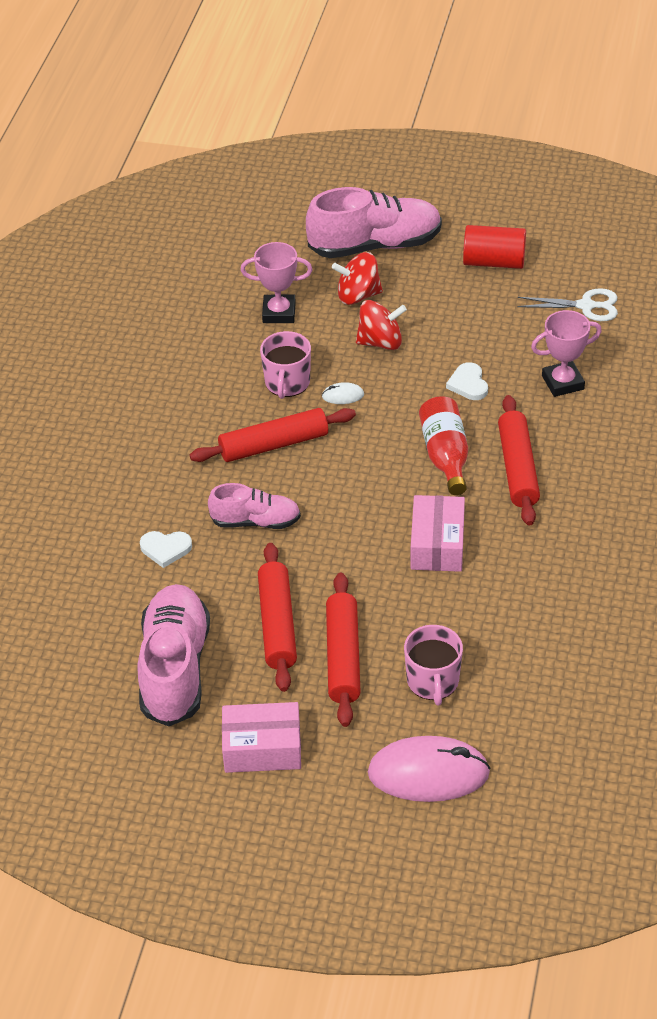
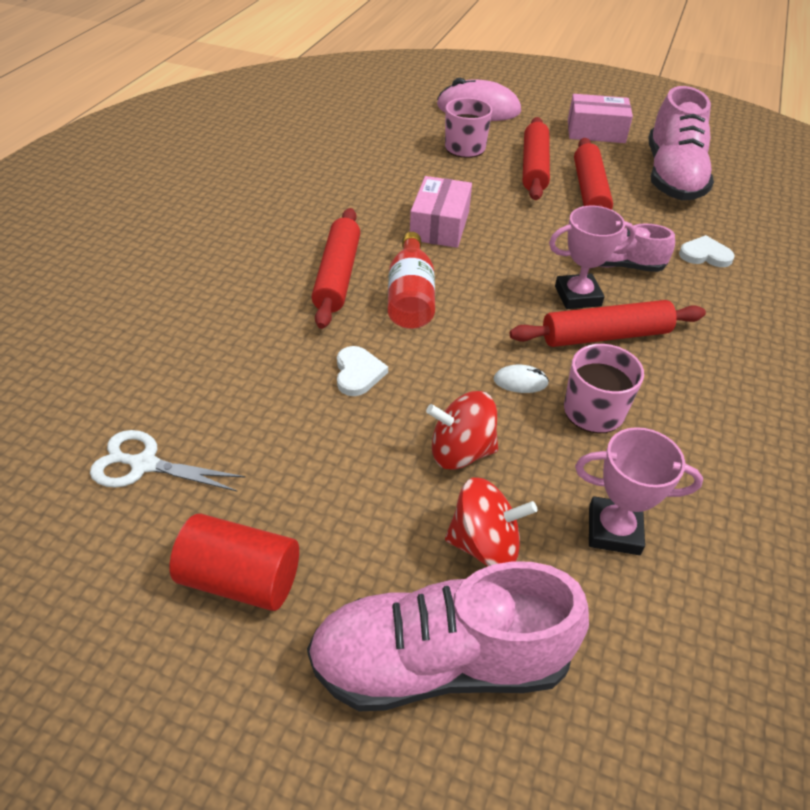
camera: 175 degrees left, 0 degrees up
(562, 382) = (241, 357): pink trophy -> pink trophy (577, 296)

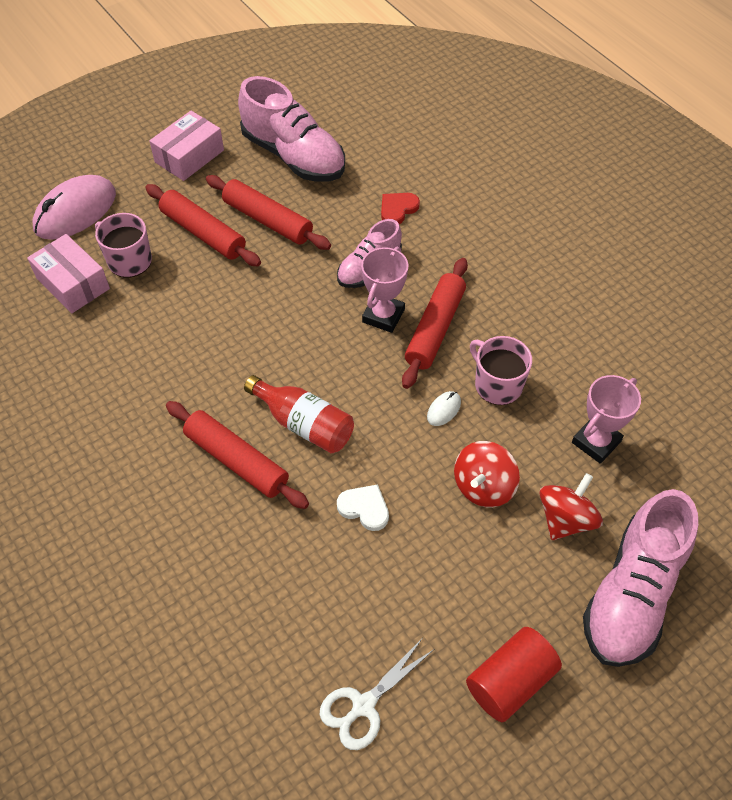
camera: 55 degrees left, 10 degrees up
(439, 225) = (228, 349): pink box -> pink box (73, 283)
(705, 255) = (398, 209): white heart -> red heart

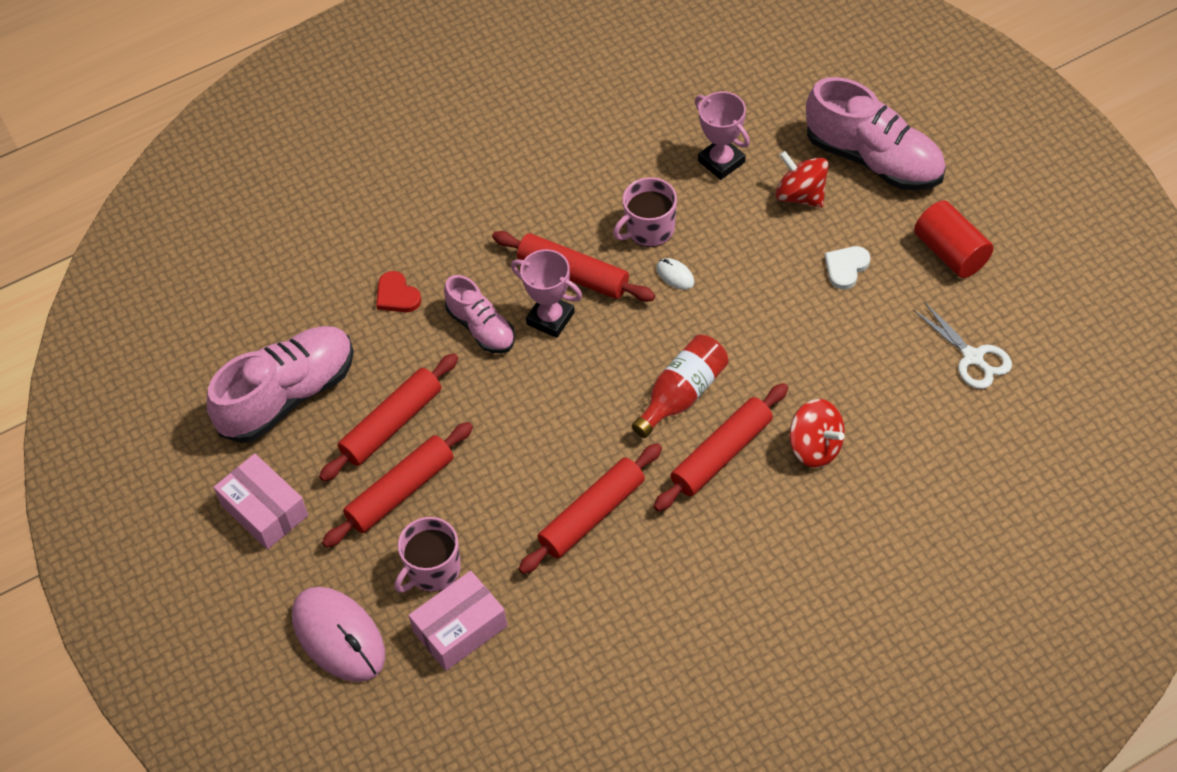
camera: 80 degrees left, 0 degrees up
(174, 363) = (592, 515): none -> red rolling pin
(364, 508) = (782, 347): white heart -> white heart (846, 268)
(483, 486) = (763, 252): red spinning top -> red spinning top (815, 447)

